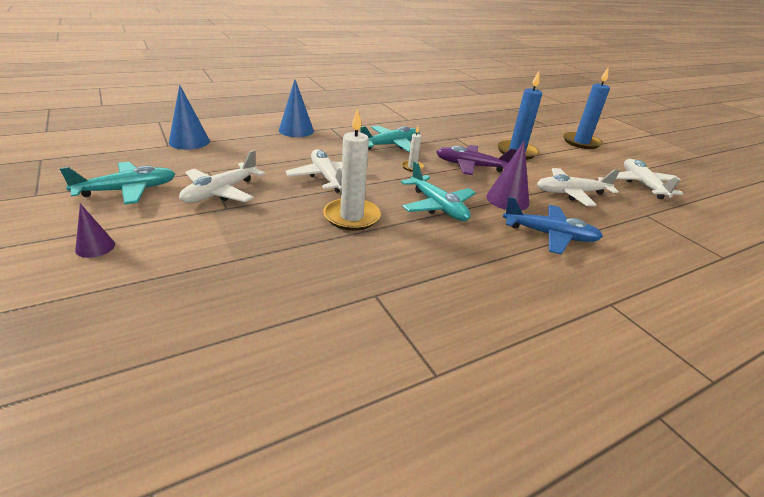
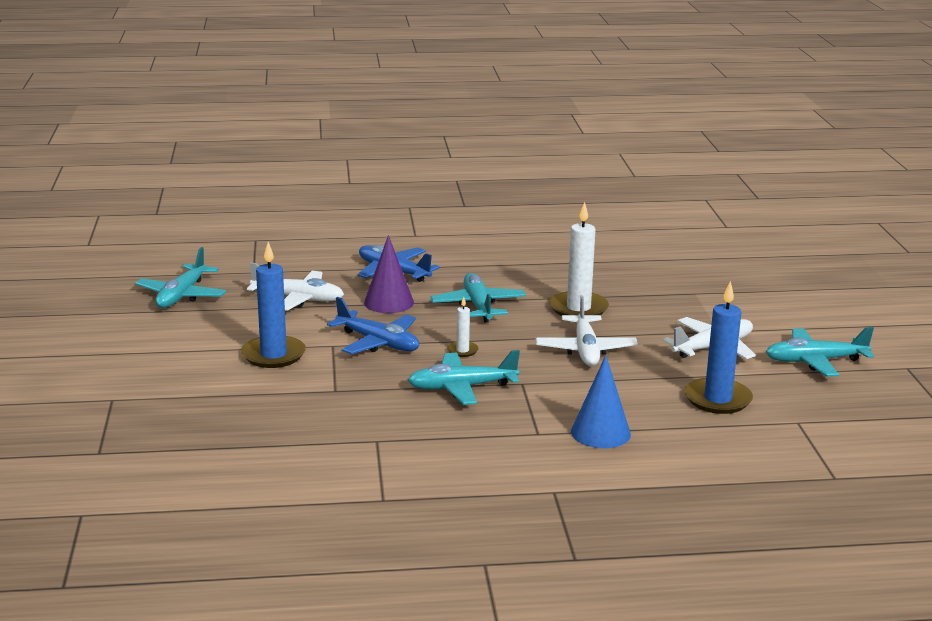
camera: 155 degrees left, 10 degrees down
(95, 247) = (812, 315): purple cone -> none
(189, 141) = (769, 426): blue cone -> none
(470, 166) = (378, 343): purple plane -> blue plane
(581, 142) = (127, 359): blue candle -> blue candle (717, 399)
(642, 184) = (182, 296): white plane -> turquoise plane

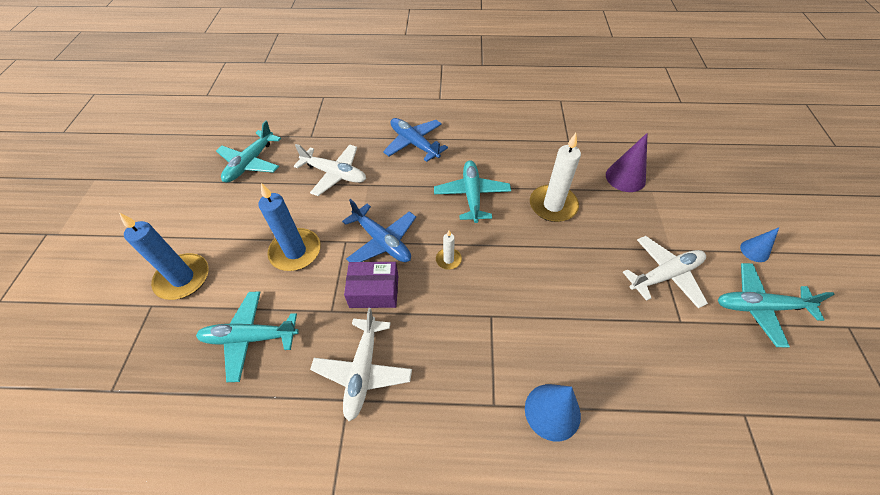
camera: 10 degrees right, 30 degrees up
(381, 375) = (374, 291): none -> purple box
(389, 302) = (402, 184): purple cone -> purple cone (625, 177)
(461, 388) = (438, 318): turquoise plane -> turquoise plane (249, 338)
(585, 350) = (552, 268): white plane -> white plane (363, 371)
(717, 399) = (667, 364): blue candle -> blue candle (183, 278)
(811, 327) = (754, 251): none -> blue cone

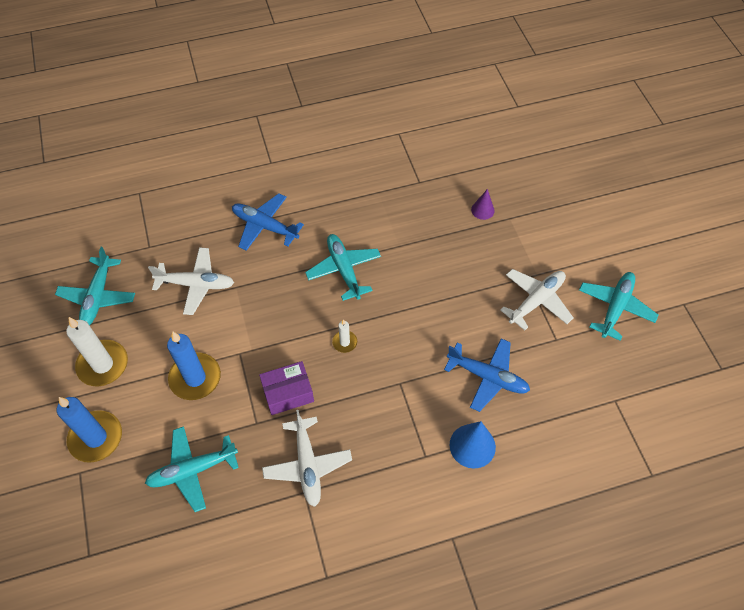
camera: 20 degrees left, 5 degrees up
(382, 241) = (275, 343): blue plane -> blue plane (488, 377)
(553, 205) = (423, 259): white candle -> white candle (103, 365)
(625, 177) = (482, 210): purple cone -> purple cone, size x0.60
(754, 251) = (605, 255): blue cone -> none
(759, 307) = (615, 307): turquoise plane -> turquoise plane turned 135 degrees clockwise

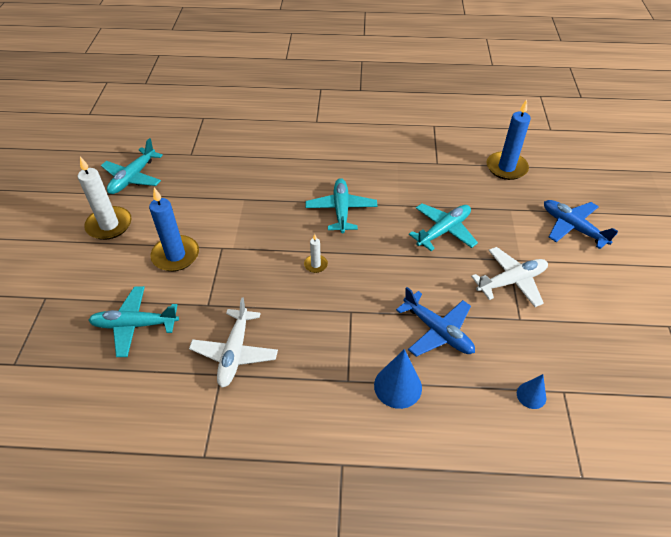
camera: 20 degrees right, 10 degrees down
(96, 438) = (73, 276): blue candle -> blue candle (506, 168)
(196, 284) = (213, 189): white plane -> none
(265, 226) = (289, 163): blue plane -> blue plane (572, 227)
(288, 393) = (247, 289): purple box -> none
(482, 210) = (487, 197): purple cone -> none
(589, 413) = (531, 395): none -> blue cone
(615, 307) = (592, 309): turquoise plane -> turquoise plane (443, 231)

